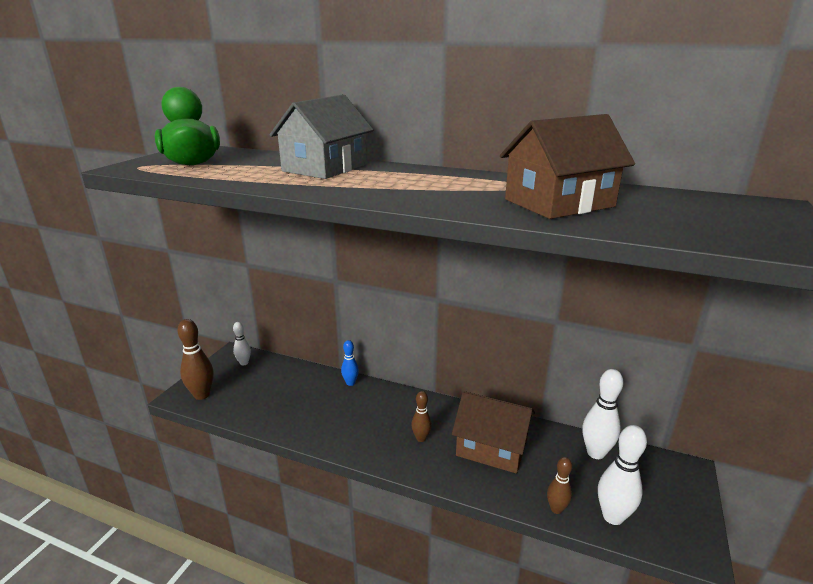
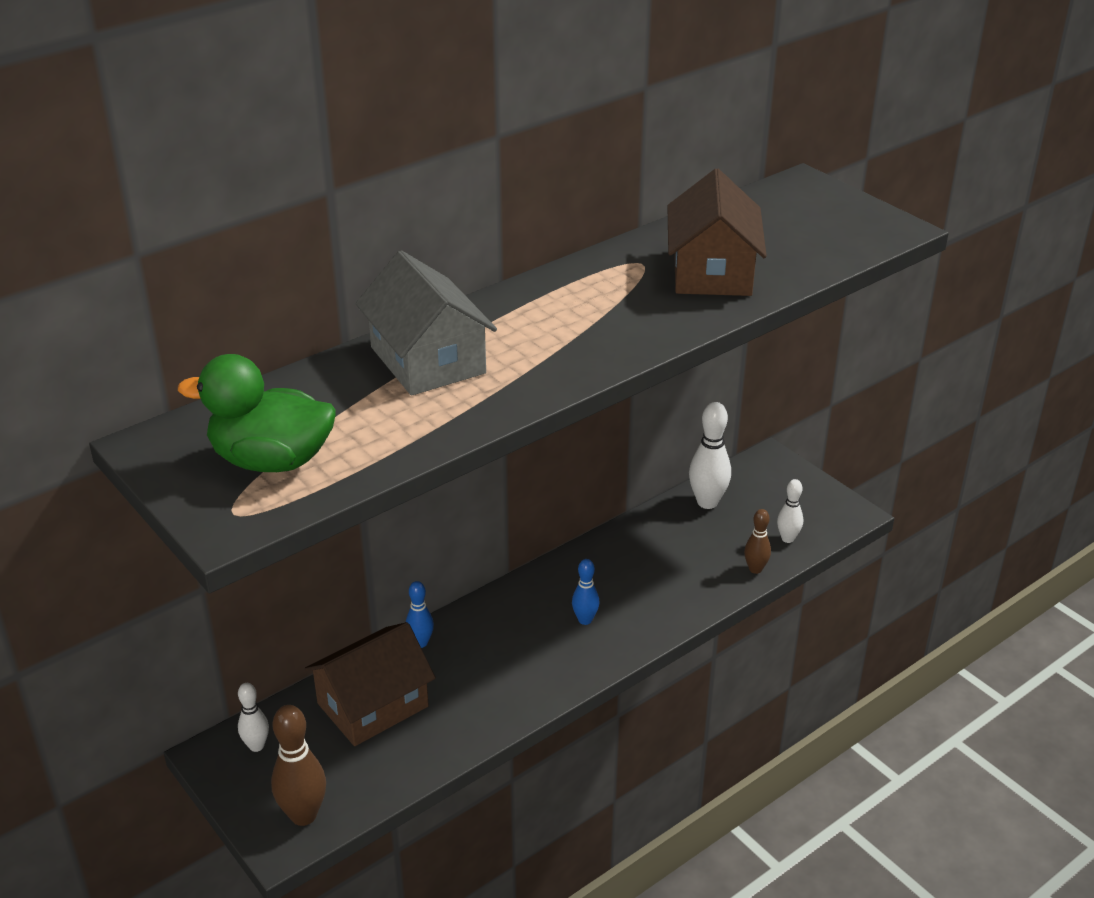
camera: 60 degrees left, 10 degrees up
(421, 438) = (585, 620): brown bowling pin -> blue bowling pin
(492, 447) = (643, 571): brown house -> brown house (373, 705)
(612, 516) = (787, 538): white bowling pin -> white bowling pin, size x0.60

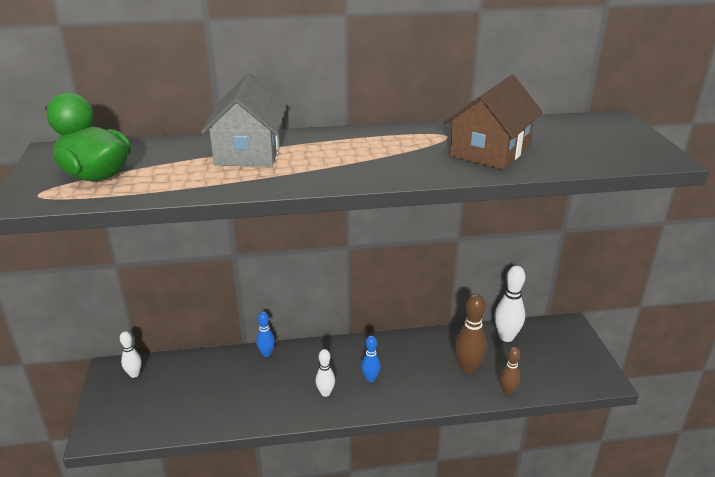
camera: 30 degrees right, 5 degrees down
(303, 815) = (119, 424): brown bowling pin -> brown bowling pin (468, 368)
(373, 705) = (210, 378): brown house -> none
(787, 538) = (546, 379): white bowling pin -> white bowling pin (325, 393)

